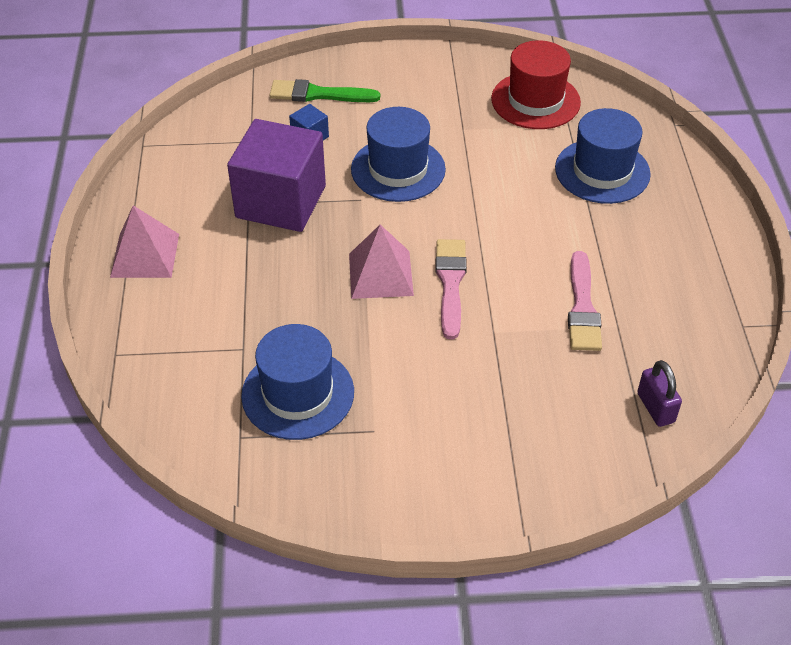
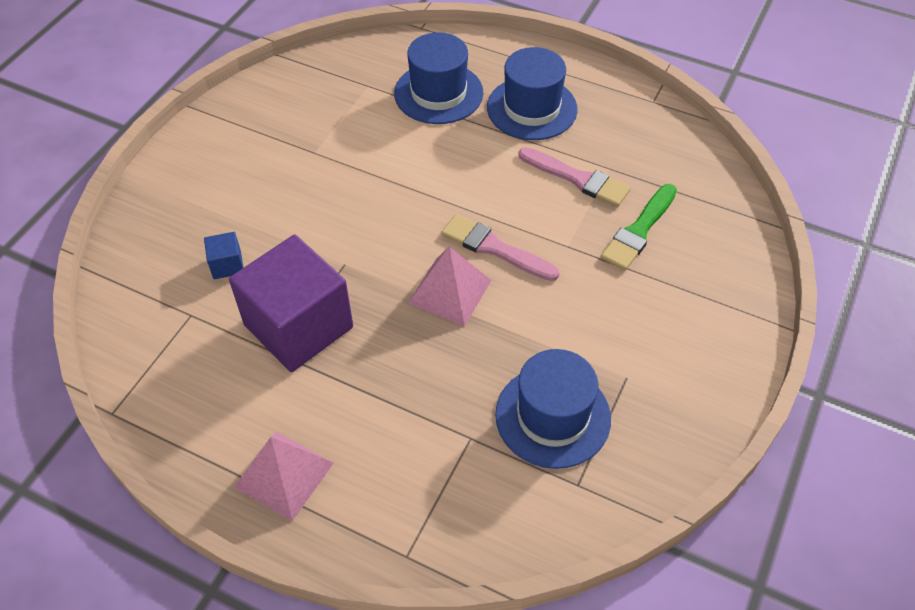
camera: 60 degrees left, 5 degrees up
(318, 94) = (172, 232): green brush -> green brush (639, 230)
(398, 169) = (328, 220): blue hat -> blue hat (532, 108)
(535, 101) = (321, 90): red hat -> none
(655, 408) = (702, 188): purple padlock -> none

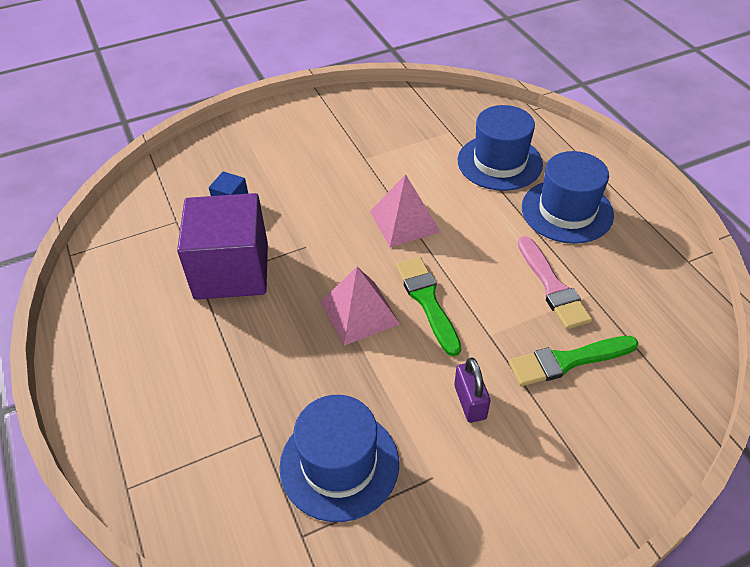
camera: 40 degrees right, 5 degrees down
(284, 475) = (116, 367): pink pyramid -> pink pyramid (404, 221)
(494, 248) = (427, 301): pink brush -> green brush
(601, 306) = (470, 402): none -> purple padlock

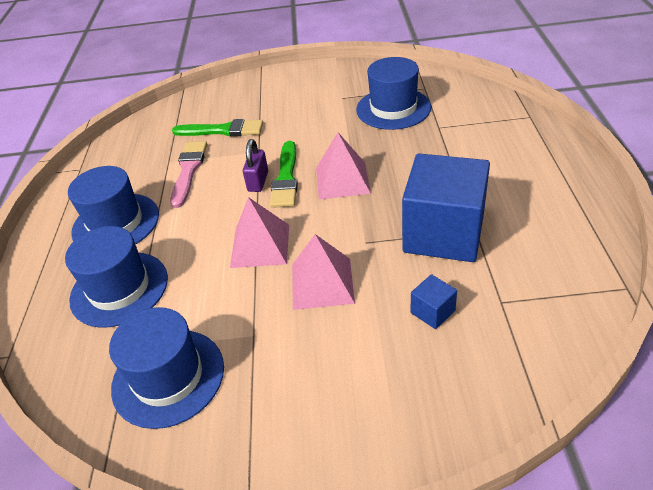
camera: 155 degrees left, 5 degrees down
(231, 271) = (443, 233): purple cube -> blue cube
(329, 203) = (322, 283): none -> pink pyramid
(407, 124) = (168, 377): none -> blue hat
(470, 402) = (299, 122): purple padlock -> purple padlock (258, 181)

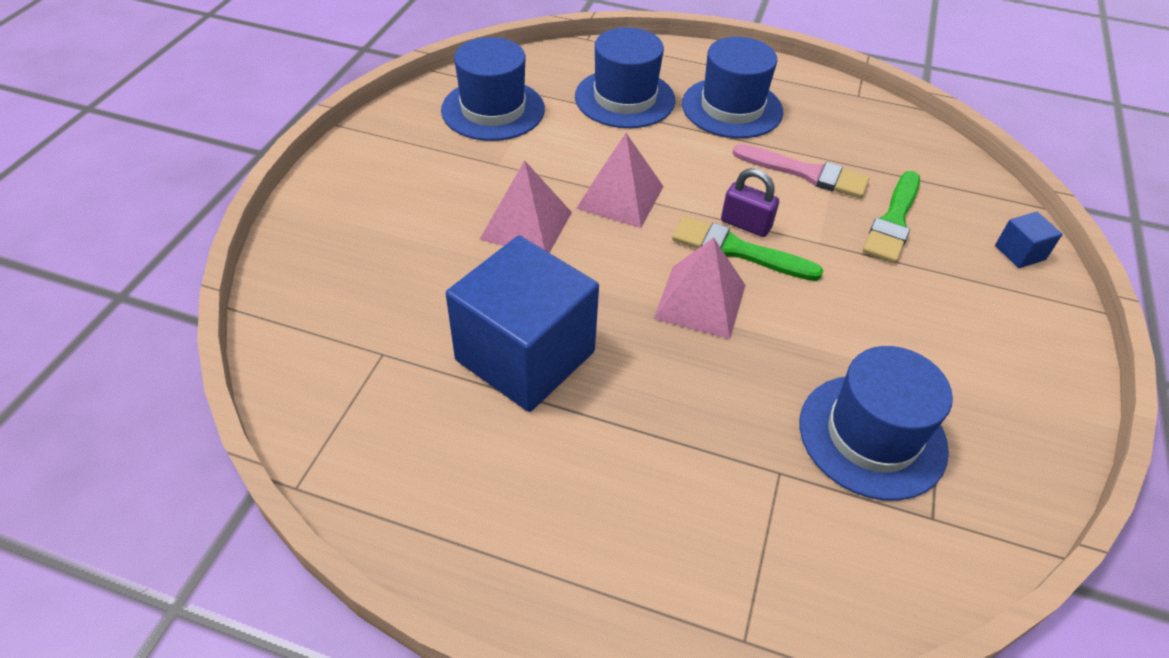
camera: 105 degrees right, 5 degrees up
(432, 311) = (418, 291): blue cube -> blue cube (1020, 252)

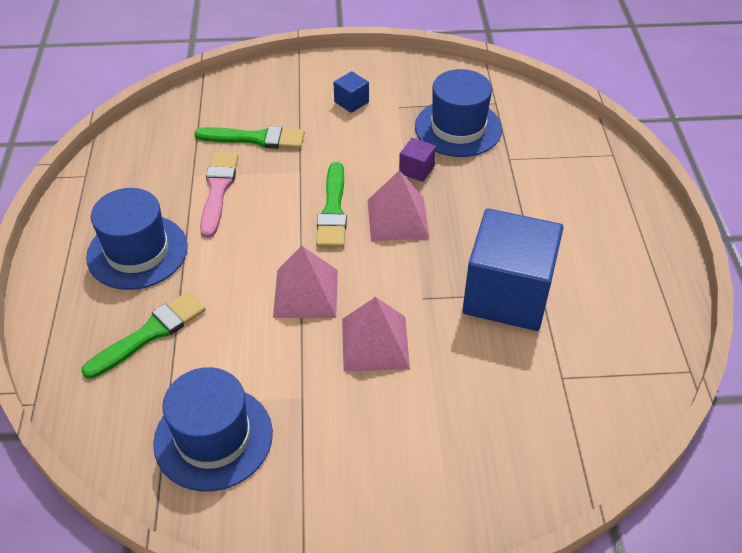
camera: 110 degrees left, 0 degrees up
(625, 98) = (150, 333): blue hat -> green brush
(745, 224) = (301, 212): purple padlock -> none
(788, 352) = (416, 169): none -> purple cube
(1020, 252) = (260, 82): blue cube -> blue cube (351, 102)

